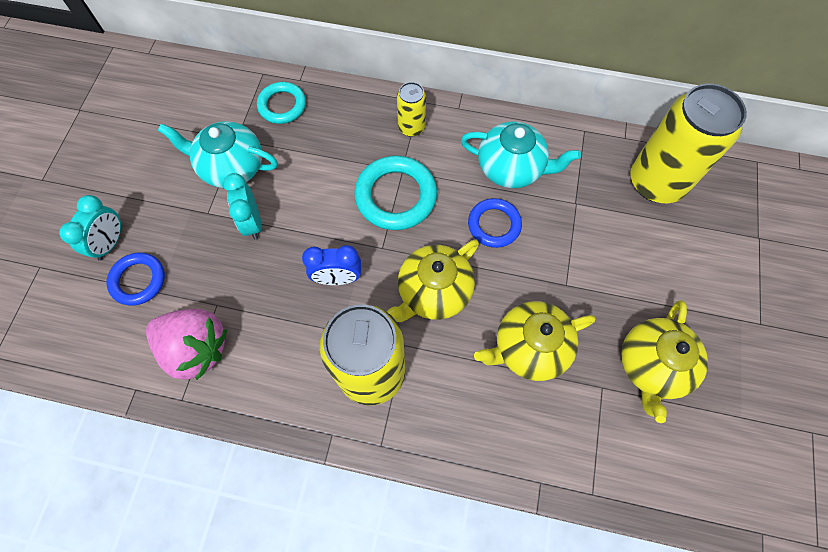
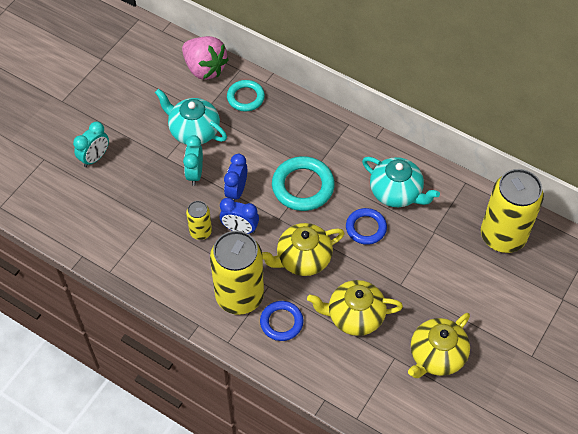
camera: 20 degrees right, 10 degrees down
(138, 280) = (105, 188): blue ring -> blue ring (281, 322)
(196, 348) = (129, 243): pink strawberry -> pink strawberry (204, 68)
(314, 229) = (236, 191): none -> blue clock
(411, 127) = (334, 141): yellow can -> yellow can (200, 232)

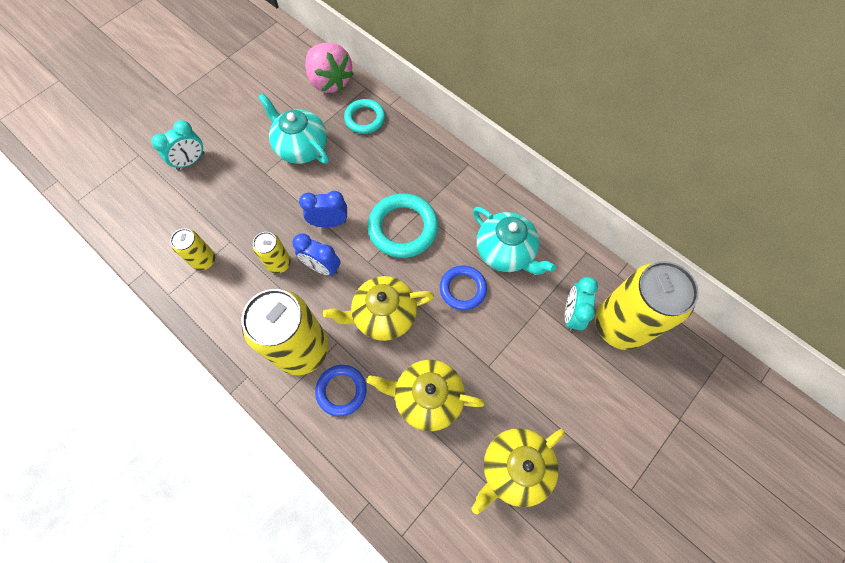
camera: 10 degrees right, 10 degrees up
(133, 239) = (204, 260): none -> yellow can
(195, 173) = (290, 195): turquoise clock -> turquoise clock (571, 314)
(236, 191) = (329, 222): blue clock -> blue clock turned 60 degrees clockwise

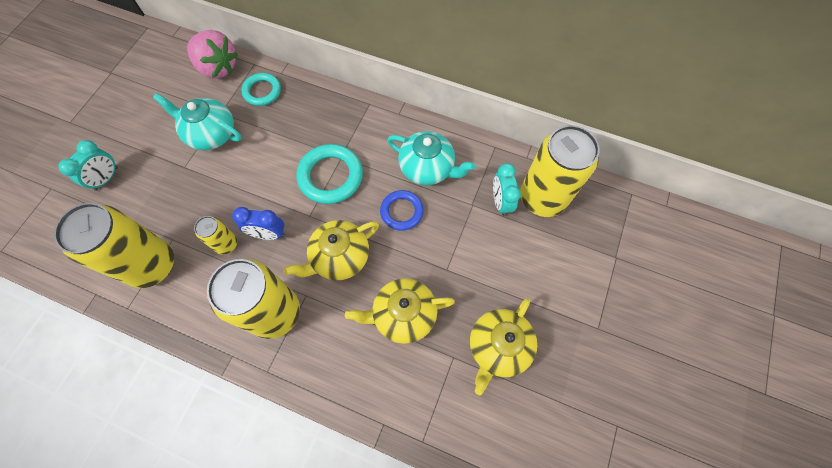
camera: 20 degrees left, 0 degrees up
(204, 260) = (152, 265): yellow can -> yellow can, size x2.08
(329, 222) = (261, 192): blue clock -> none
(341, 390) = (324, 336): blue ring -> none

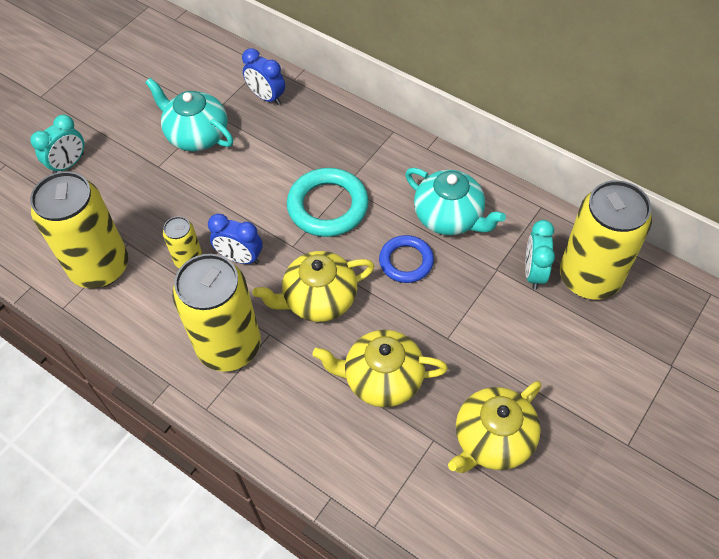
camera: 15 degrees right, 10 degrees down
(218, 68) = (220, 63): pink strawberry -> none
(262, 91) = (266, 97): turquoise ring -> blue clock

